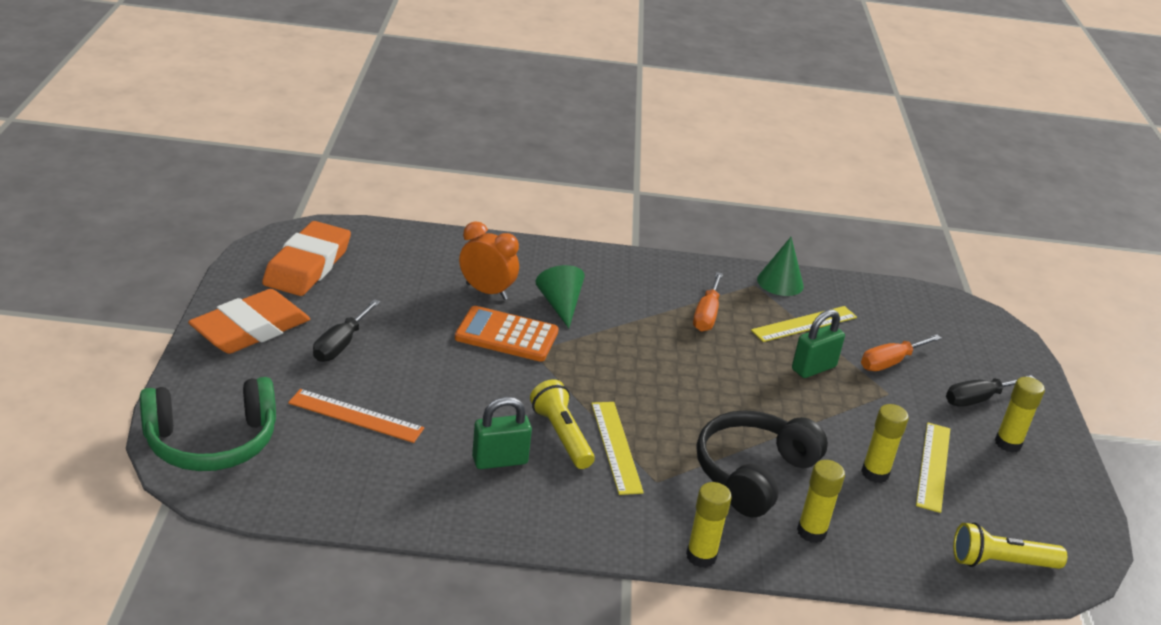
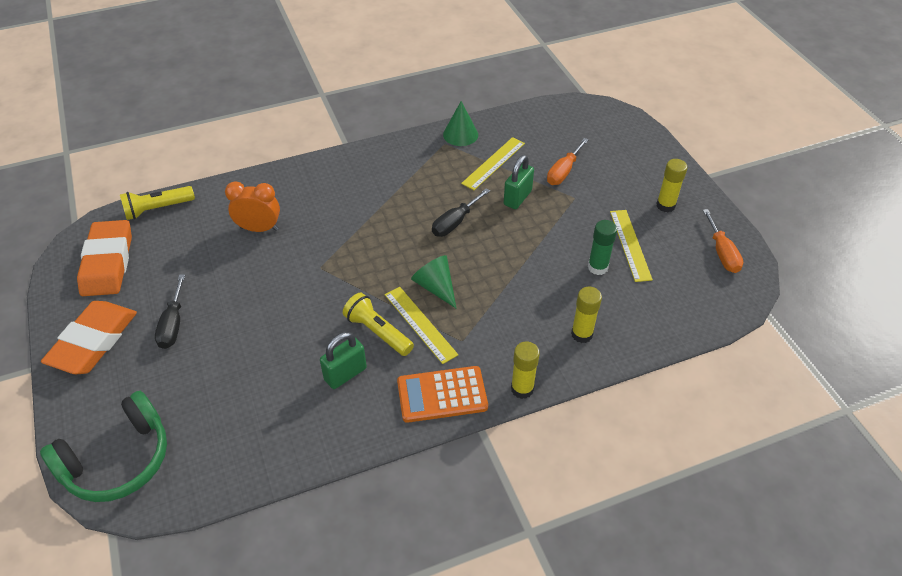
camera: 20 degrees left, 15 degrees up
(355, 416) = (218, 384): orange ruler -> none
(506, 335) = (294, 261): orange calculator -> orange calculator (442, 394)
(560, 305) = (319, 218): green cone -> green cone (436, 287)
(706, 315) = (425, 183): orange screwdriver -> orange screwdriver (722, 253)
(753, 473) = (521, 303): black headphones -> none
(875, 473) = (597, 267): yellow glue stick -> green glue stick
(978, 399) = (631, 178): black screwdriver -> black screwdriver (455, 222)
(1000, 562) = (705, 302): yellow flashlight -> yellow flashlight (157, 209)

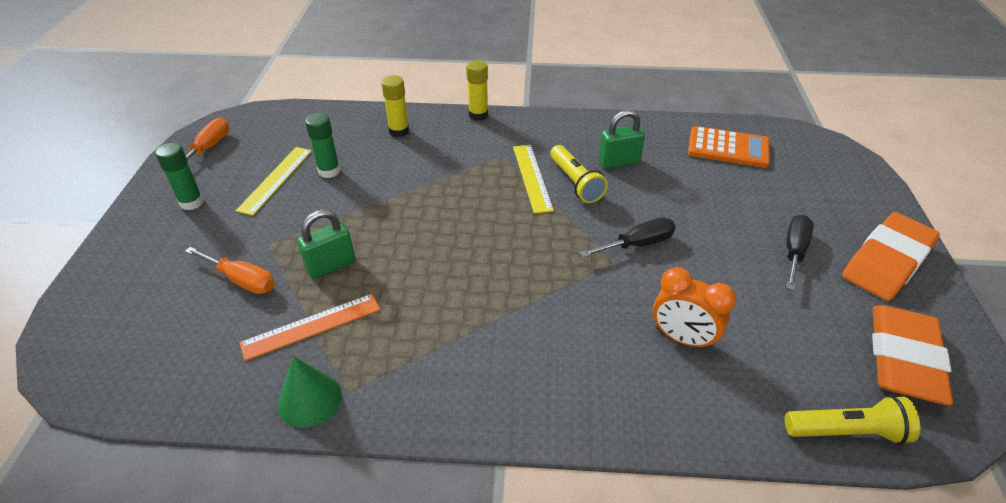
camera: 155 degrees left, 5 degrees down
(118, 460) = (828, 161): green headphones -> none
(436, 287) = (497, 202): green cone -> none
(442, 394) = (543, 128): orange calculator -> orange calculator (728, 148)
(455, 222) = (428, 261): black screwdriver -> black screwdriver (637, 244)
(493, 163) = (311, 326): yellow ruler -> orange ruler
(563, 171) = (241, 280): orange screwdriver -> orange screwdriver turned 60 degrees clockwise
(665, 205) = (191, 202): yellow glue stick -> green glue stick

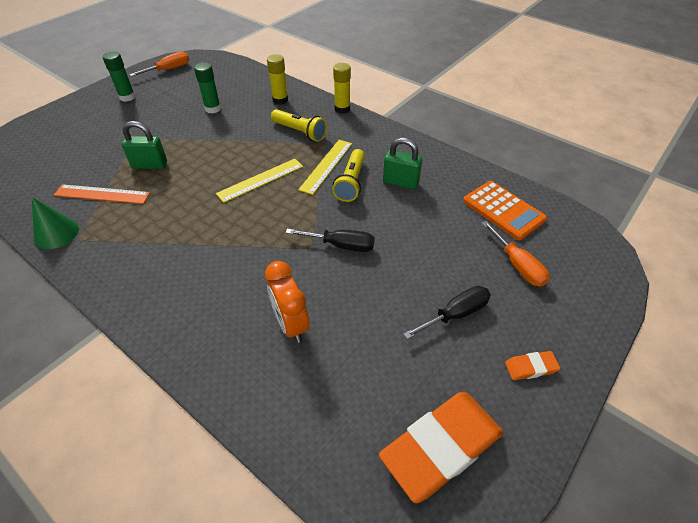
camera: 35 degrees right, 5 degrees up
(241, 280) = (101, 151): orange screwdriver -> orange screwdriver (517, 265)
(276, 179) = (180, 102): yellow ruler -> yellow ruler (260, 180)
(847, 431) = (323, 463): yellow flashlight -> yellow flashlight (300, 132)
(887, 261) = (531, 367): orange eraser -> orange eraser, size x0.43

